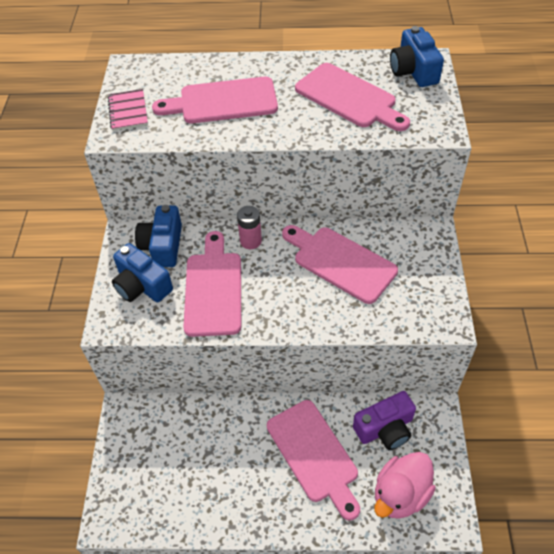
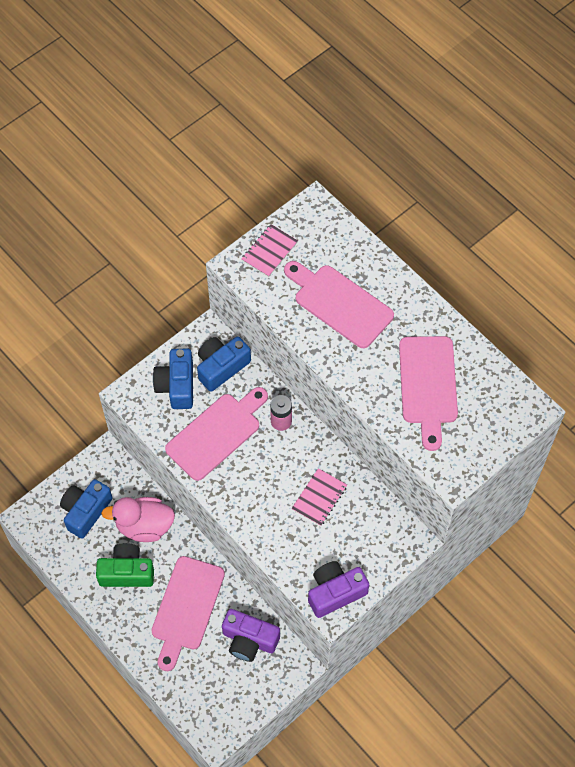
camera: 45 degrees right, 10 degrees up
(238, 477) = (127, 572): none -> green camera
(340, 262) = (319, 498): pink cutting board -> pink notebook
(400, 494) = (207, 687): pink duck -> pink duck (144, 526)
(413, 71) = (506, 407): blue camera -> blue camera (86, 511)
(433, 308) = (335, 592): none -> purple camera

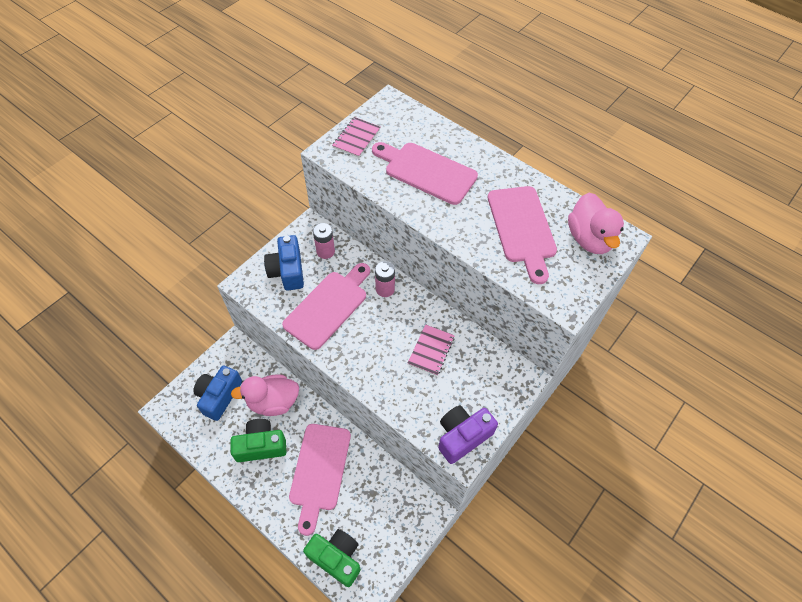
camera: 10 degrees left, 5 degrees down
(193, 697) = (336, 558): none -> green camera
(221, 367) = (325, 251): blue camera -> pink battery
(249, 640) = (381, 493): purple camera -> none
(496, 406) = (589, 239): none -> pink duck

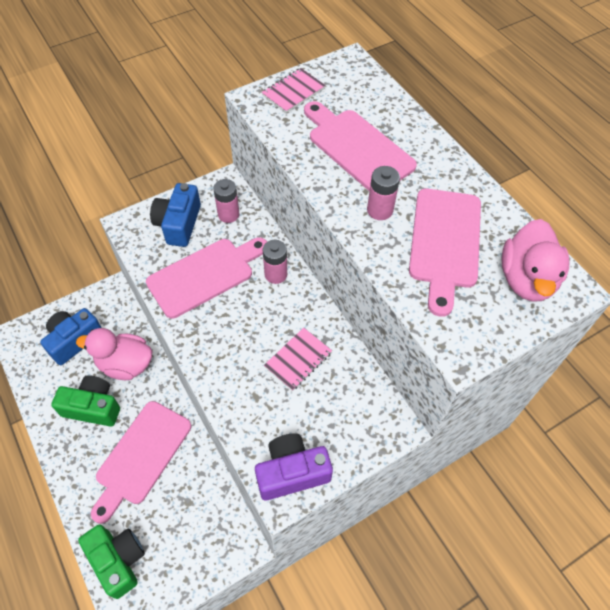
camera: 20 degrees right, 0 degrees up
(465, 216) = (380, 210): none -> pink battery

